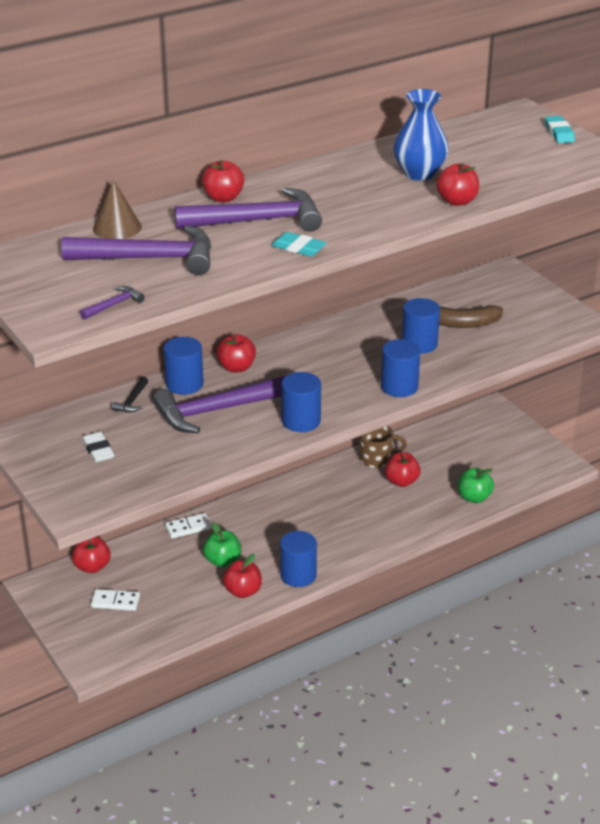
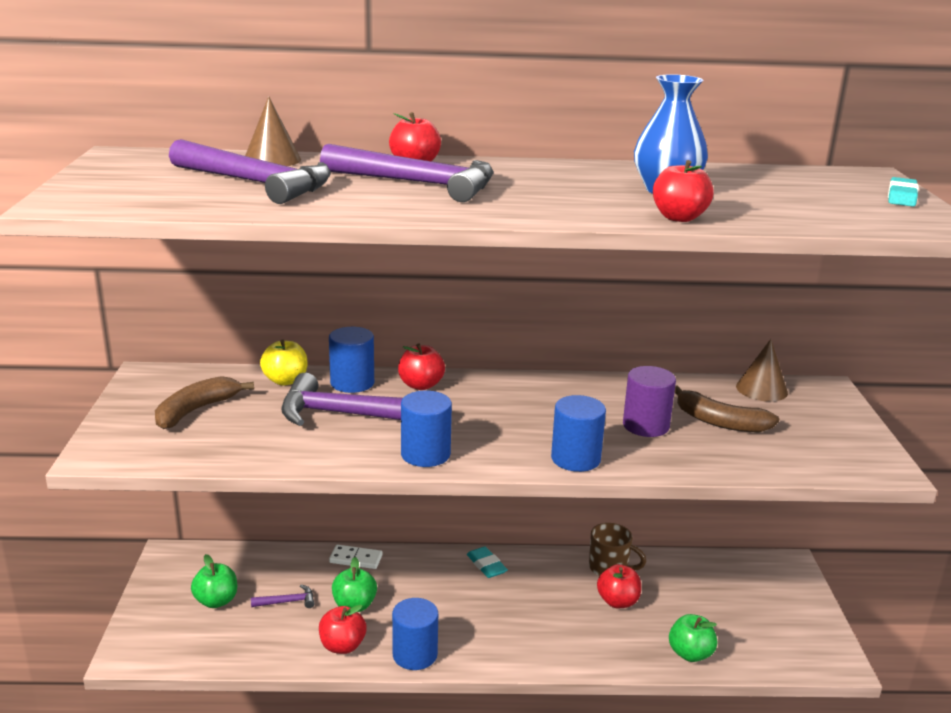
camera: 30 degrees right, 10 degrees down
(92, 567) = (233, 559): red apple -> none
(98, 450) = (196, 410): white eraser -> brown banana
(114, 305) = (150, 203): purple hammer -> purple hammer (287, 602)
(115, 601) = (216, 601): white domino -> green apple
(132, 401) = (285, 381): black hammer -> yellow apple
(298, 248) = (422, 210): turquoise eraser -> turquoise eraser (486, 565)
(419, 344) = (645, 425): blue cylinder -> purple cylinder
(467, 286) = (761, 389): none -> brown cone

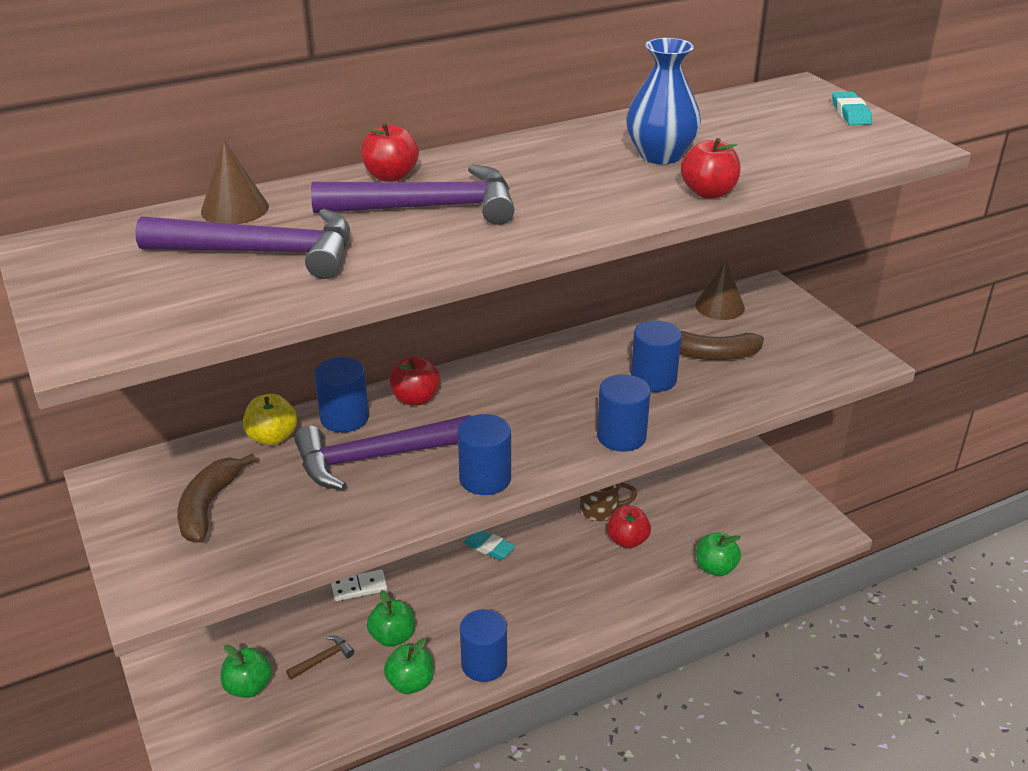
camera: 25 degrees left, 10 degrees up
(287, 602) = (323, 659): purple hammer -> brown hammer
(342, 646) = (410, 683): red apple -> green apple
(645, 425) = (653, 379): purple cylinder -> blue cylinder

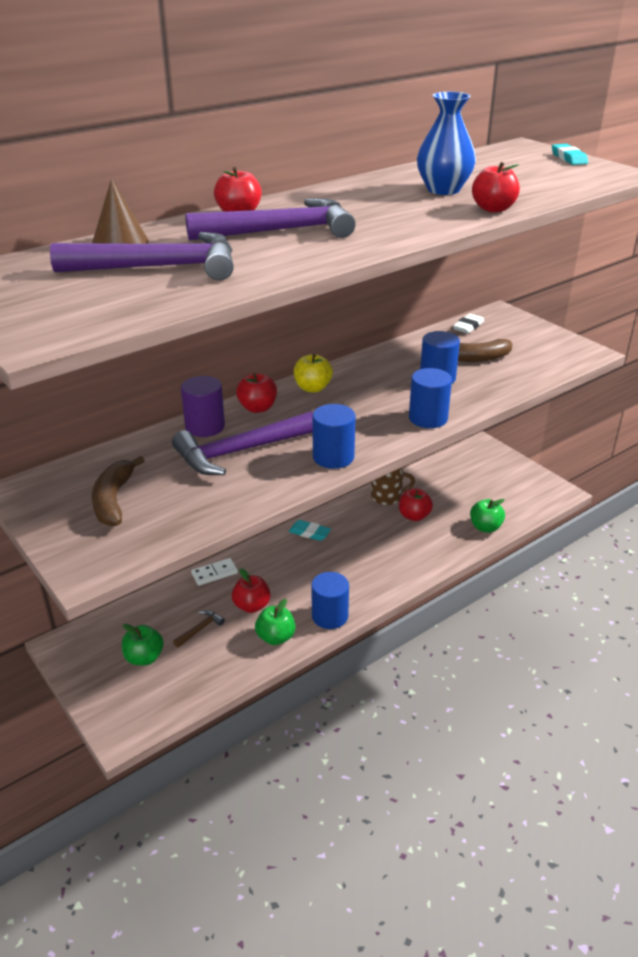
camera: 10 degrees left, 0 degrees up
(272, 437) = (150, 446): yellow apple -> yellow apple (312, 388)
(344, 418) = (205, 426): blue cylinder -> purple cylinder
(392, 637) = (252, 606): green apple -> red apple
(719, 306) = (468, 326): brown cone -> white eraser

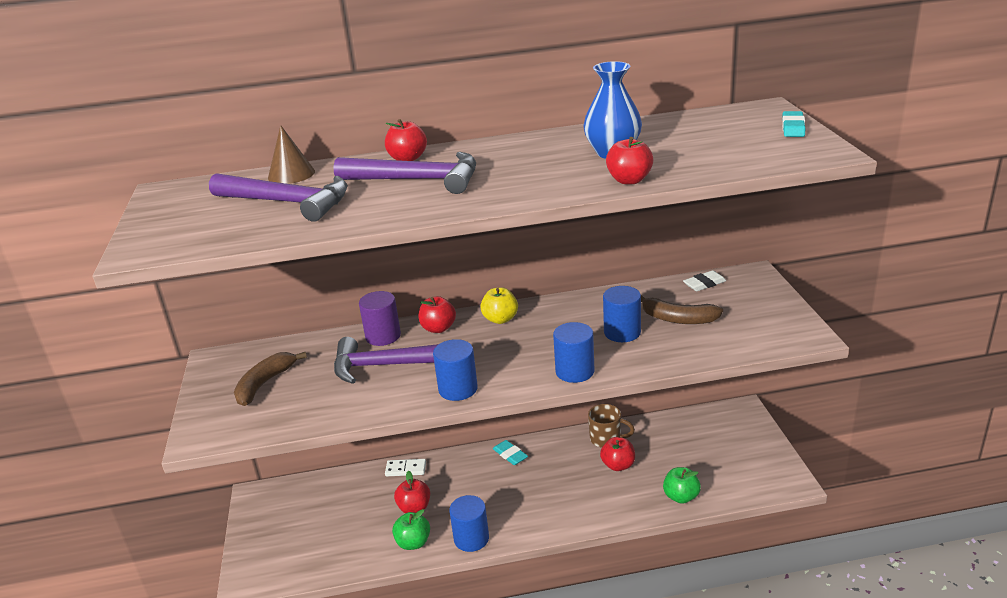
camera: 30 degrees right, 5 degrees down
(144, 658) = (303, 525): green apple -> none
(200, 629) = (360, 515): brown hammer -> none

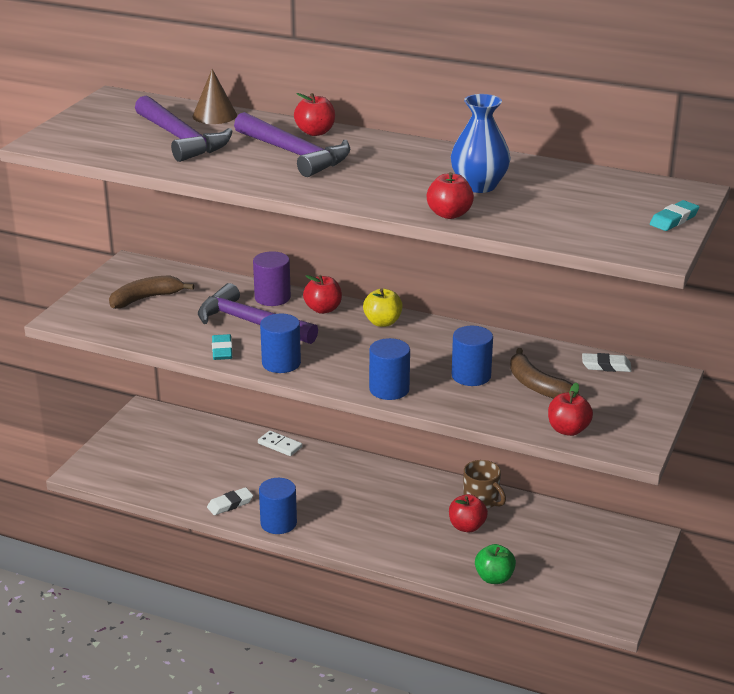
camera: 30 degrees right, 0 degrees up
(413, 543) = (230, 504): green apple -> white eraser
(414, 508) = (257, 478): red apple -> red apple (568, 430)
(510, 455) = (380, 474): turquoise eraser -> turquoise eraser (222, 350)

